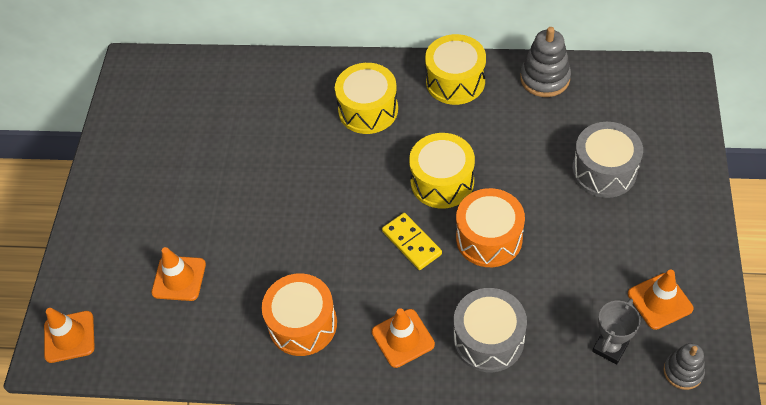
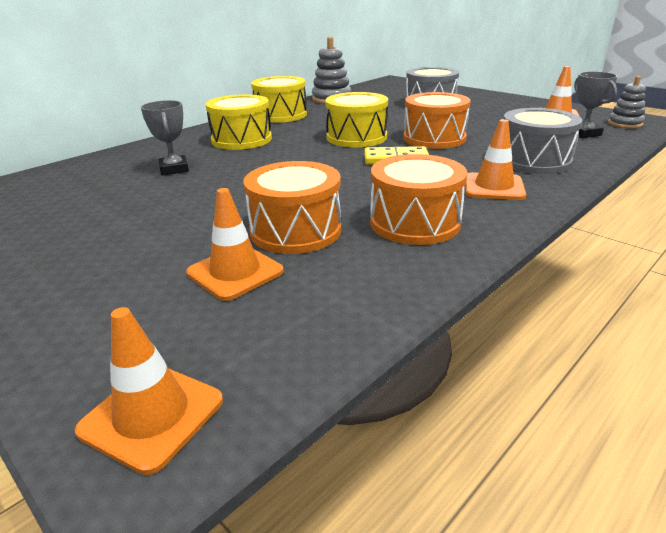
camera: 55 degrees left, 25 degrees down
(244, 269) = (296, 231): none -> orange drum
(277, 125) = (174, 169): none -> grey trophy

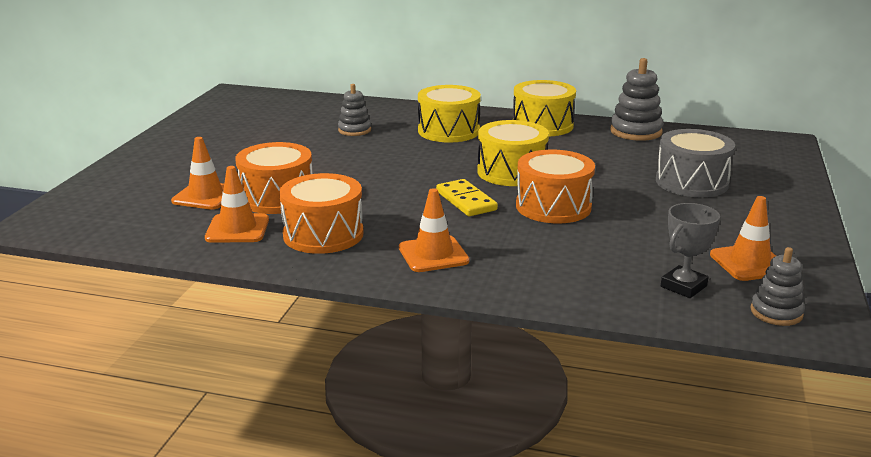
camera: 60 degrees right, 5 degrees down
(152, 415) = (67, 216): orange traffic cone -> orange traffic cone (237, 229)
(174, 169) = (354, 130): grey trophy -> grey stacking toy
(534, 161) = (534, 265): grey drum -> none

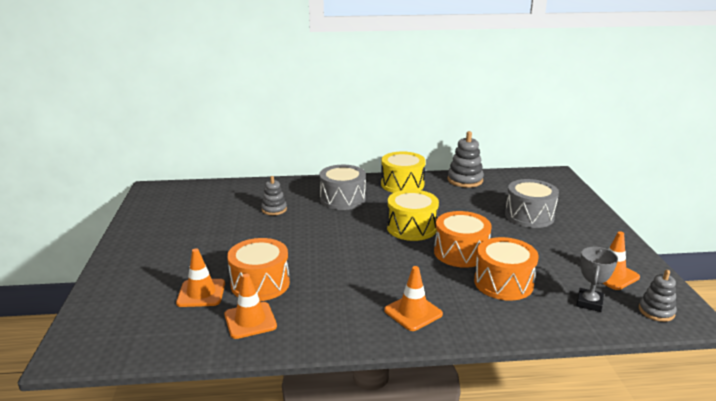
camera: 20 degrees left, 0 degrees up
(323, 234) = (320, 311): orange drum -> orange drum (503, 283)
(448, 131) = (342, 199): yellow drum -> grey drum
(466, 201) = (400, 259): yellow domino -> none

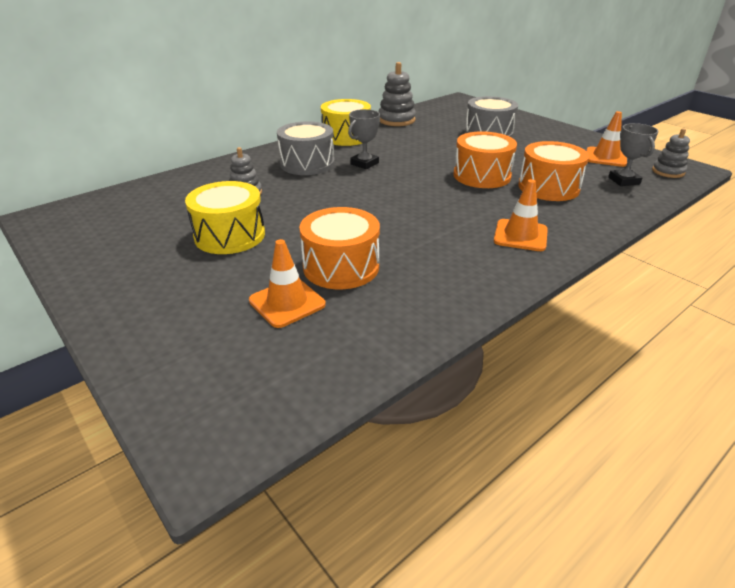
camera: 35 degrees left, 10 degrees up
(250, 320) = (386, 305): orange traffic cone -> none
(383, 212) = (364, 163): none -> grey trophy
(411, 228) = (411, 169): yellow drum -> yellow drum (230, 235)

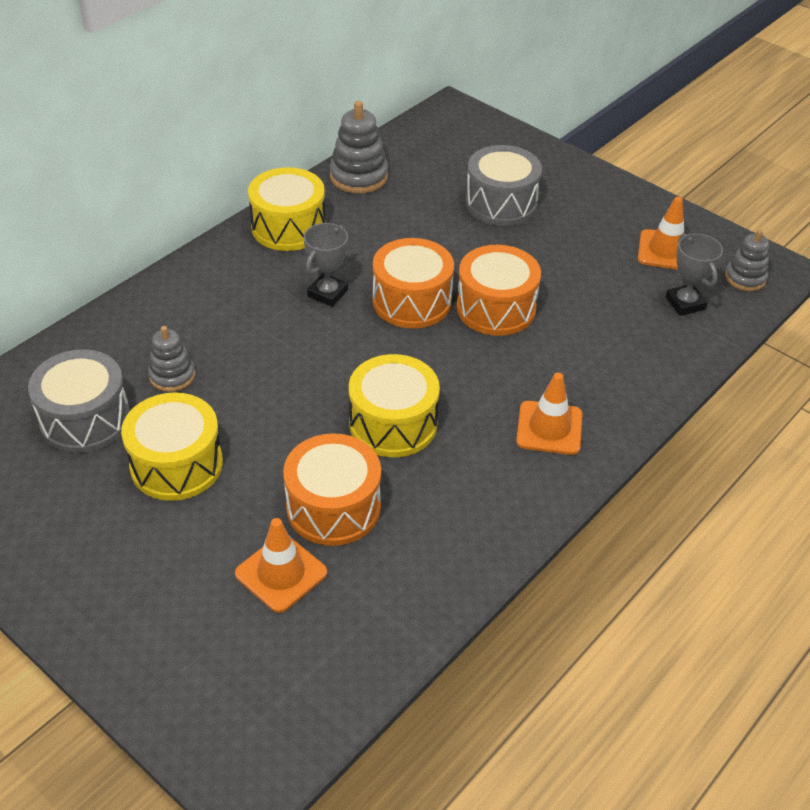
camera: 10 degrees left, 10 degrees up
(307, 164) = (244, 300): grey drum -> grey drum (85, 419)
(398, 225) = (393, 424): none -> yellow drum
(548, 187) = (586, 327): orange drum -> orange drum (412, 301)

